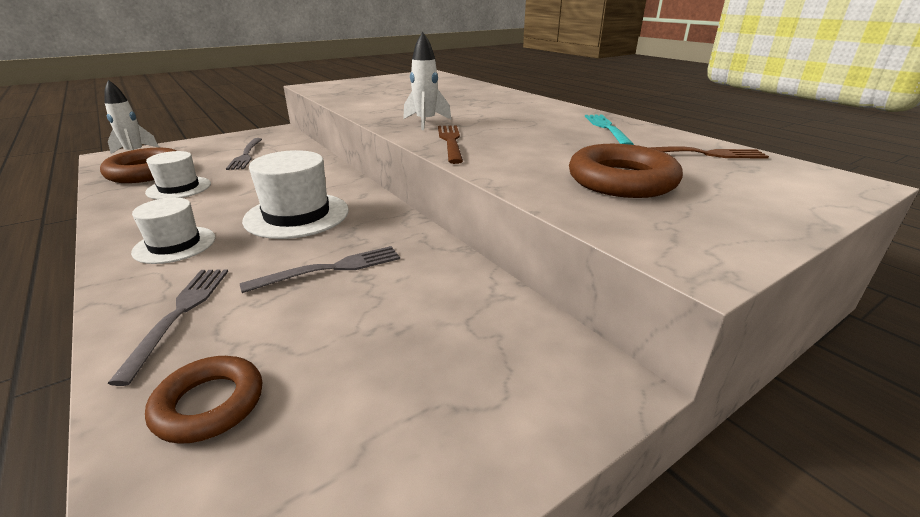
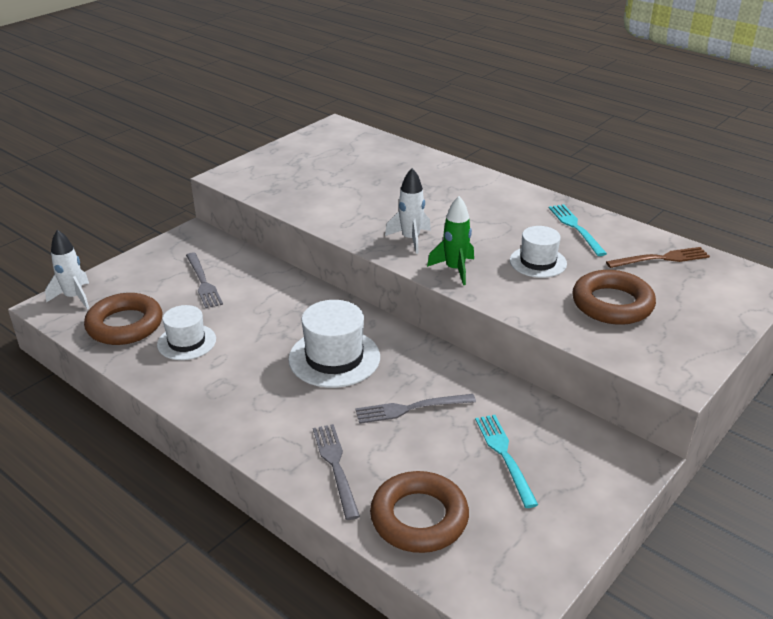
camera: 15 degrees left, 5 degrees up
(175, 245) = (261, 408): white hat -> white hat (538, 262)
(209, 404) = (419, 518): brown ring -> brown ring, size x1.53
(331, 269) = (410, 408): grey fork -> grey fork turned 150 degrees counterclockwise
(404, 341) = (504, 455): none -> turquoise fork
(450, 142) = (455, 269): brown fork -> green rocket

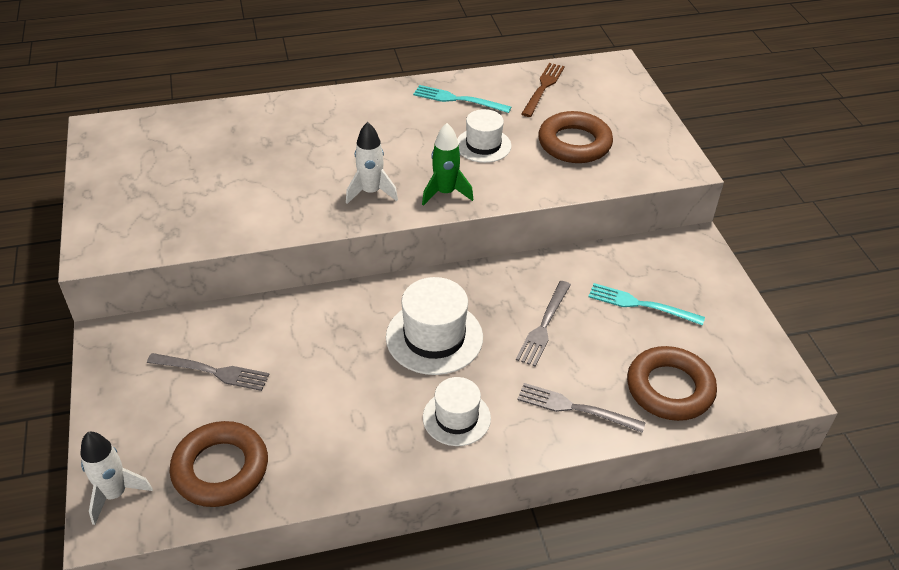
camera: 55 degrees left, 10 degrees up
(186, 342) = (304, 430): white hat -> white hat (456, 418)

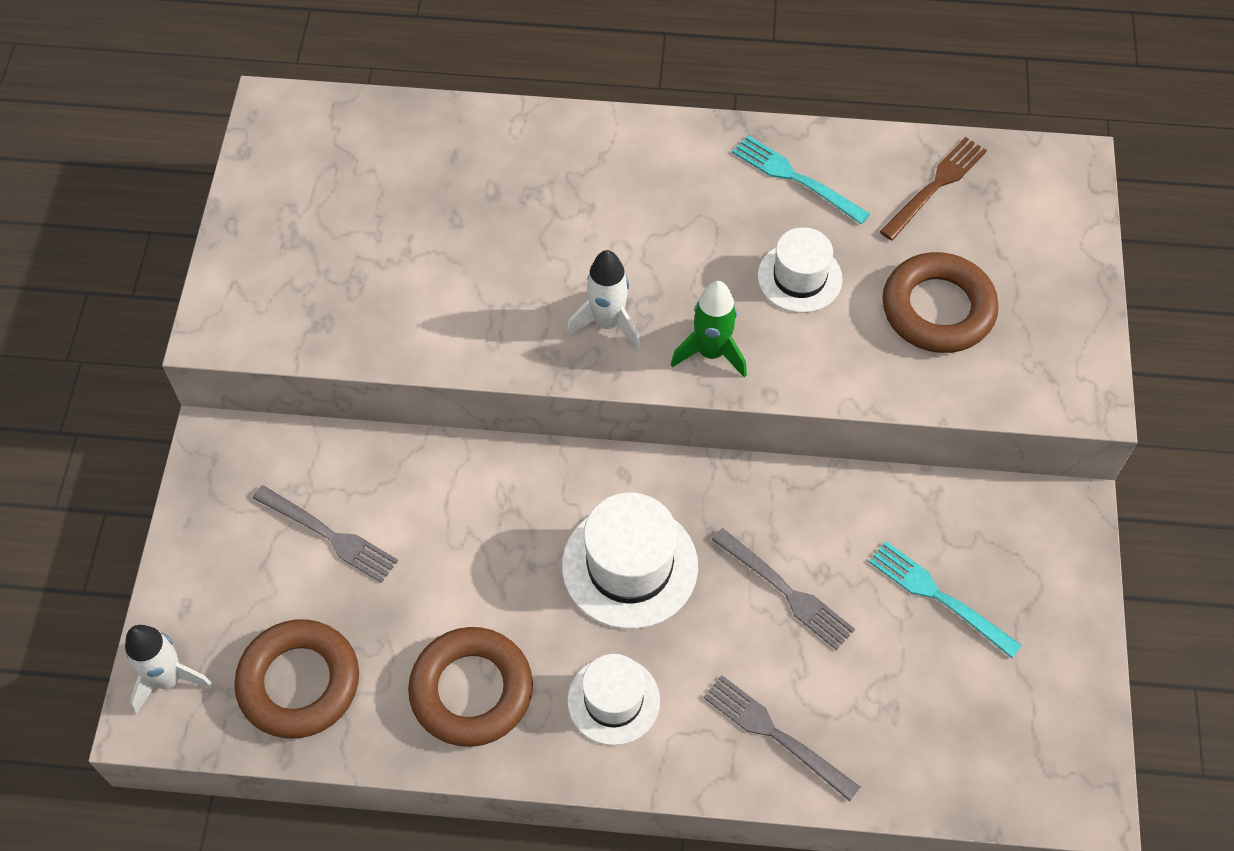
camera: 20 degrees right, 15 degrees up
(544, 326) = (786, 591): grey fork -> grey fork turned 90 degrees counterclockwise
(669, 388) = (918, 745): brown ring -> brown ring (471, 691)

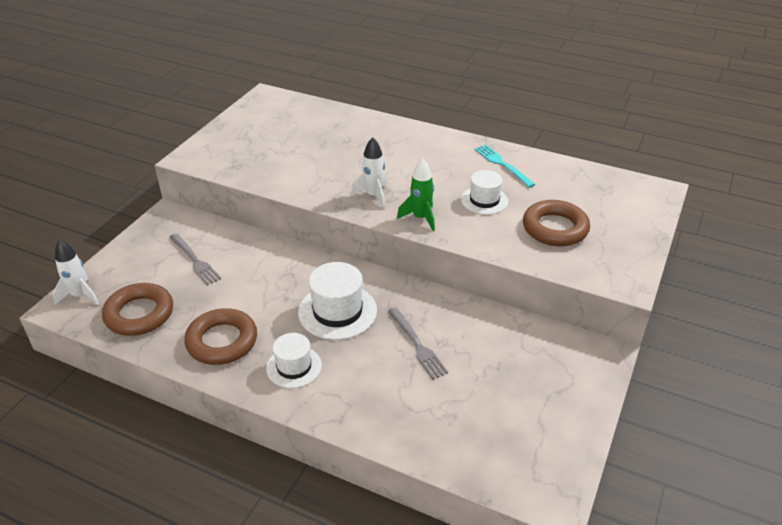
camera: 20 degrees right, 20 degrees down
(775, 734) = (375, 409): grey fork -> none
(935, 186) = (577, 182): brown fork -> none
(938, 596) = (506, 371): turquoise fork -> none

